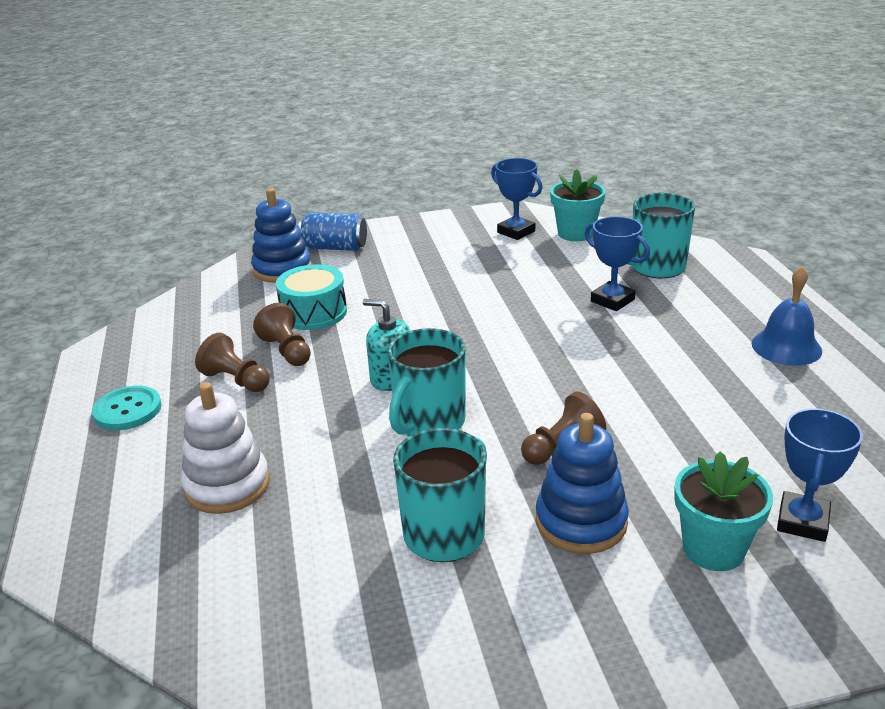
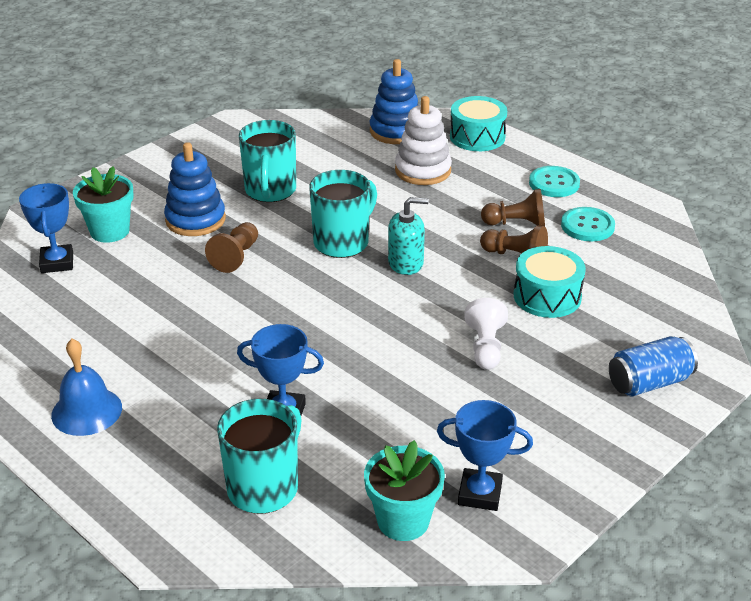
camera: 145 degrees right, 5 degrees up
(87, 514) = (477, 137): none -> turquoise drum
(182, 355) = (587, 226): none -> turquoise button
(282, 269) = (653, 333): blue stacking toy -> blue stacking toy (396, 131)
(412, 295) = (485, 347): none -> white pawn
(429, 422) = (342, 242): turquoise mug -> turquoise mug turned 45 degrees clockwise

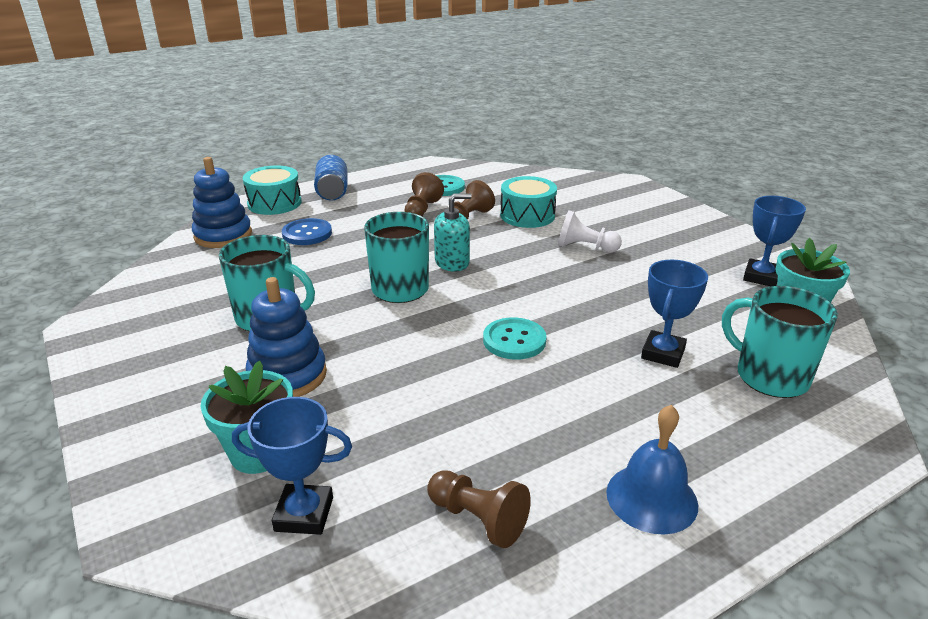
camera: 75 degrees left, 5 degrees down
(236, 257) = (385, 354): brown pawn -> brown pawn (478, 519)
(406, 263) = (452, 262): turquoise soap dispenser -> turquoise soap dispenser turned 60 degrees clockwise
(423, 170) = (307, 233): white stacking toy -> blue button
(554, 183) = (375, 188): turquoise button -> turquoise button (514, 340)
(649, 382) = (637, 201): blue can -> blue can (332, 191)

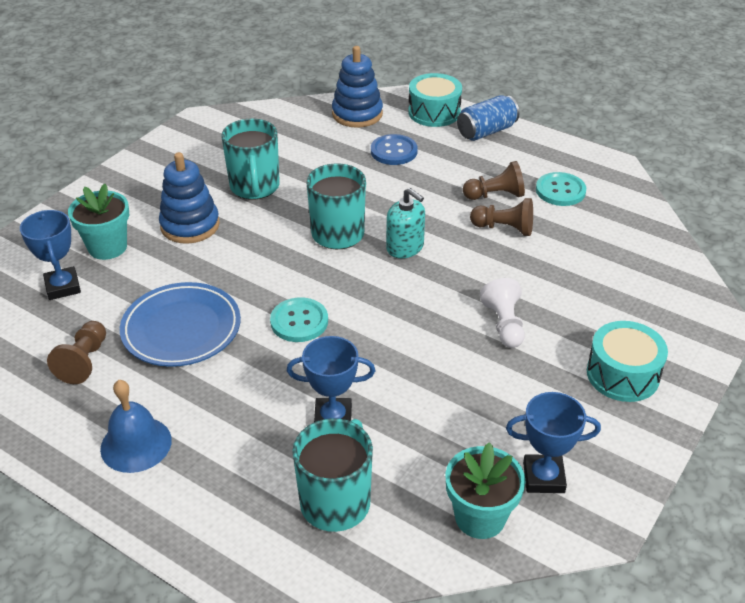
camera: 65 degrees right, 10 degrees up
(471, 421) = (181, 329): none -> blue plate
(527, 215) = (545, 266): turquoise drum -> turquoise drum (622, 374)

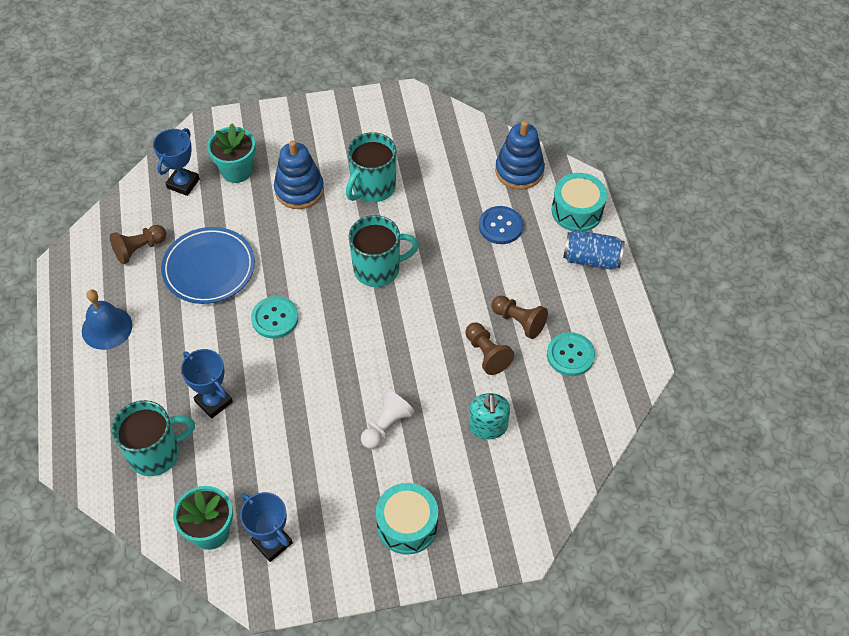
camera: 45 degrees right, 15 degrees up
(405, 247) = (403, 315): turquoise soap dispenser -> turquoise soap dispenser (488, 426)

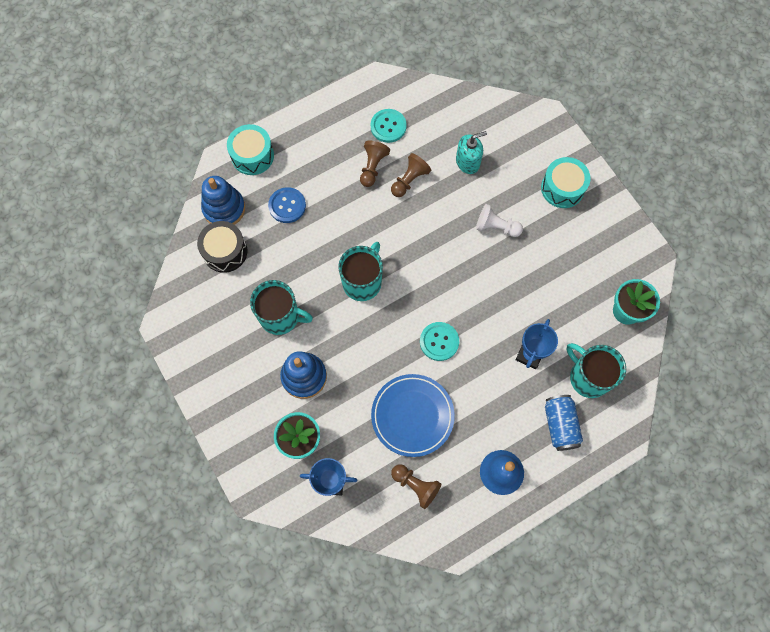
camera: 110 degrees left, 15 degrees up
(272, 542) = (614, 267): blue trophy -> none
(378, 269) = (362, 282): turquoise mug -> turquoise mug turned 60 degrees clockwise
(468, 160) = (225, 251): none -> black drum
(591, 259) = (296, 134): blue can -> blue can (560, 425)

